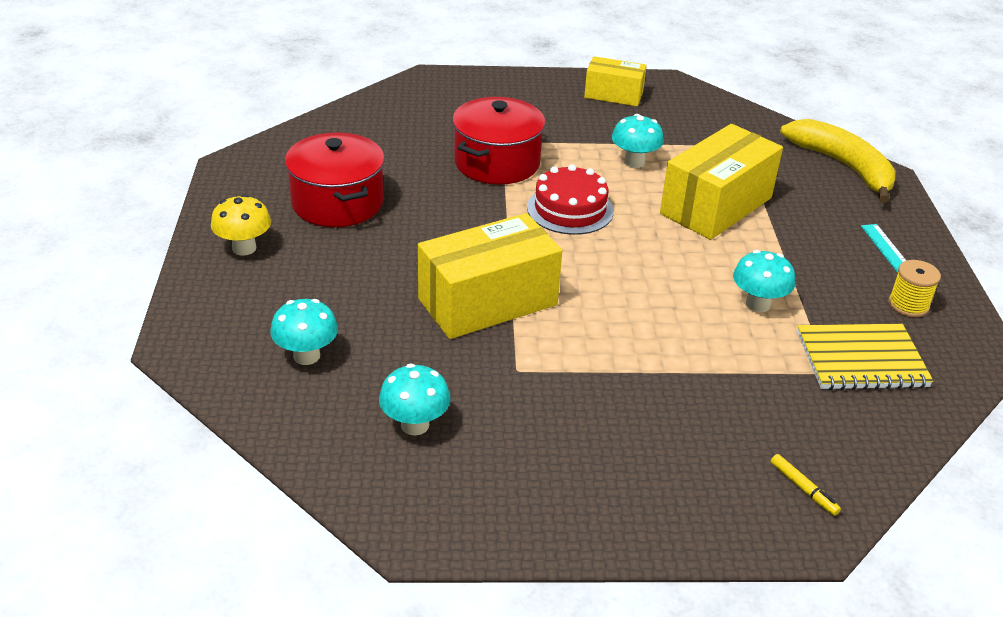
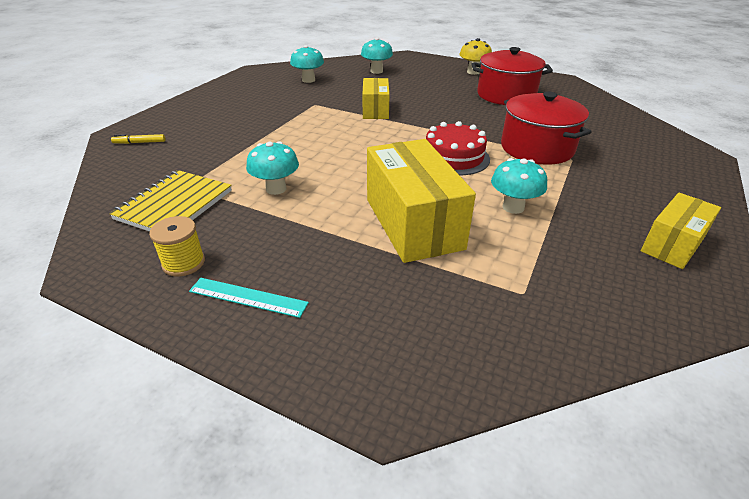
camera: 120 degrees right, 0 degrees up
(487, 302) = (375, 110): yellow box -> yellow box, size x0.58
(843, 166) = (433, 367): yellow banana -> none

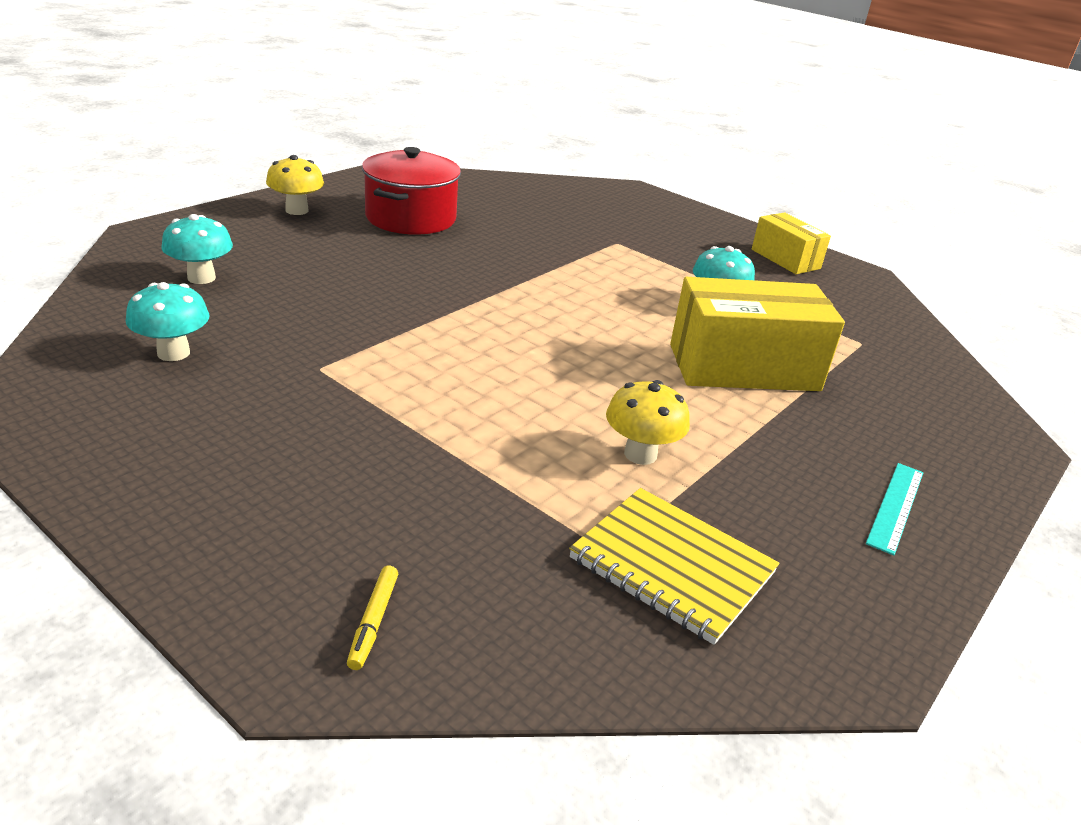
camera: 80 degrees left, 5 degrees down
(183, 263) = (833, 559): yellow spool -> none
(276, 189) = (640, 454): turquoise mushroom -> yellow mushroom
(375, 110) = (392, 318): yellow box -> none
(453, 157) = (588, 303): red cake -> none
(536, 148) = (584, 251): red pot -> none

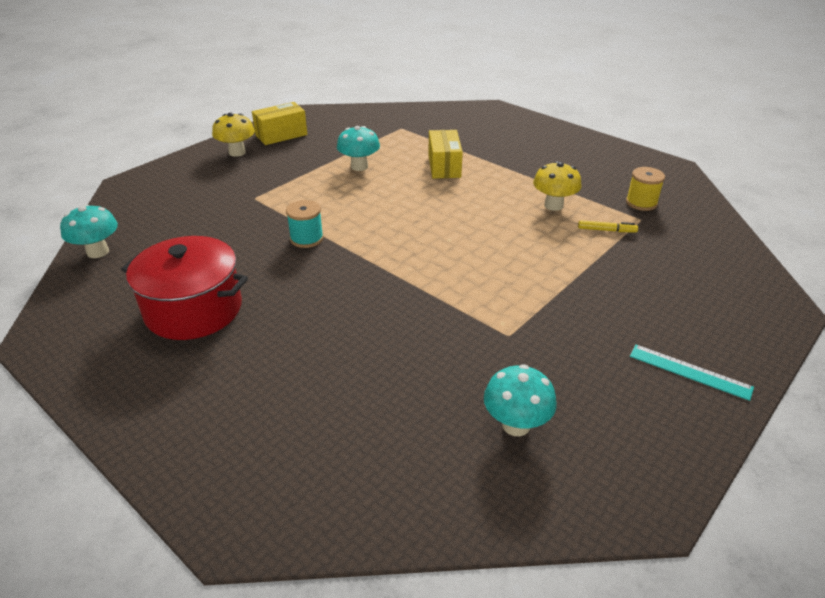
camera: 85 degrees left, 5 degrees up
(201, 278) = (359, 441): turquoise mushroom -> turquoise mushroom (98, 252)
(297, 210) = (165, 397): yellow mushroom -> yellow mushroom (237, 152)
(373, 622) = (738, 286): yellow marker -> yellow marker (606, 230)
(531, 266) = (306, 238): none -> turquoise spool
(672, 566) = (641, 203): yellow notebook -> yellow spool
(743, 367) = (444, 166): yellow box -> yellow box, size x0.58
(896, 506) = (561, 144): turquoise ruler -> turquoise ruler (690, 371)

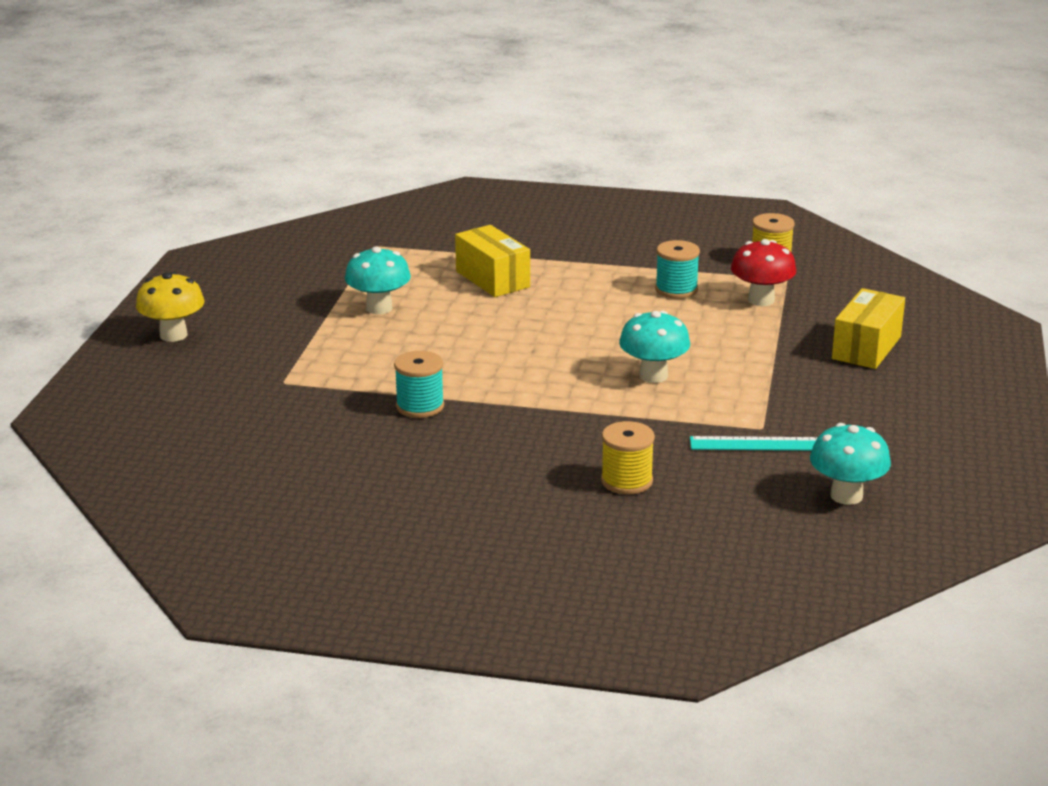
camera: 30 degrees left, 10 degrees down
(98, 252) = (154, 501): turquoise mushroom -> turquoise mushroom (653, 376)
(193, 309) = (380, 515): red pot -> none
(281, 135) = (208, 296): yellow box -> yellow box (866, 348)
(368, 344) = (626, 481): none -> yellow spool
(553, 205) = (676, 289): yellow mushroom -> turquoise spool
(606, 230) = (761, 300): yellow marker -> red mushroom
(690, 371) = (958, 404): turquoise ruler -> turquoise ruler (758, 444)

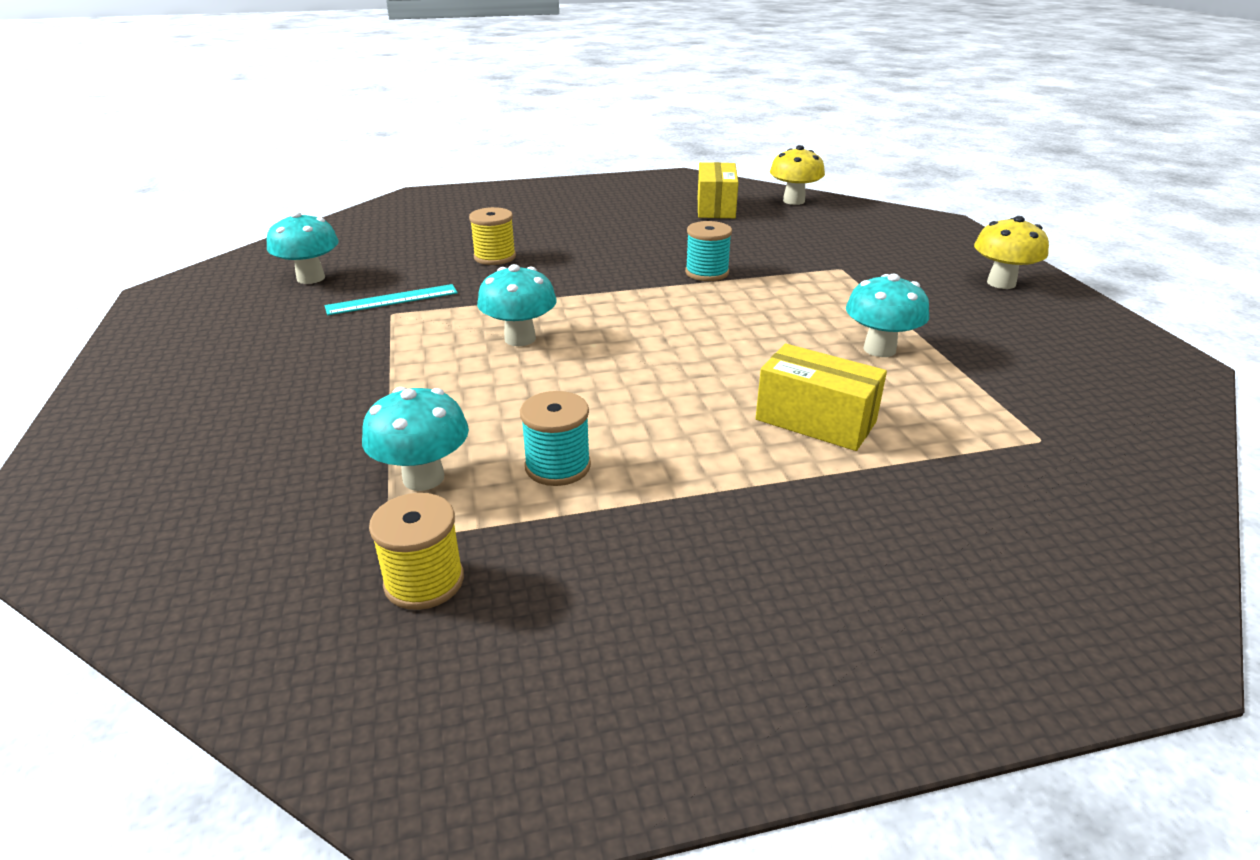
camera: 155 degrees right, 5 degrees up
(161, 495) = (793, 201): none -> yellow mushroom
(761, 300) = (423, 478): red mushroom -> turquoise mushroom
(866, 348) = (266, 428): yellow box -> yellow box (716, 207)

